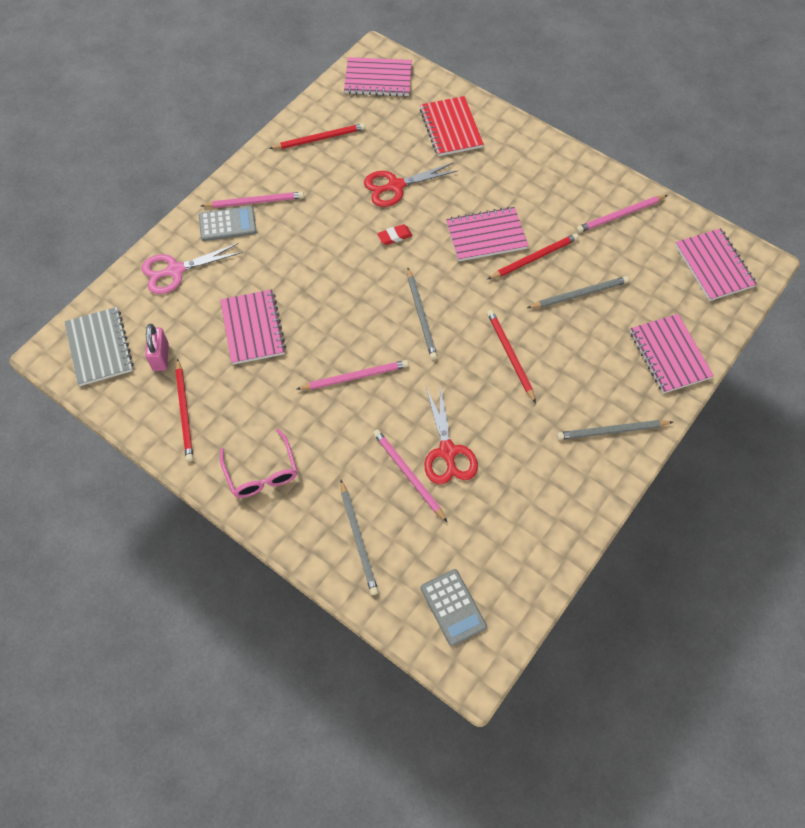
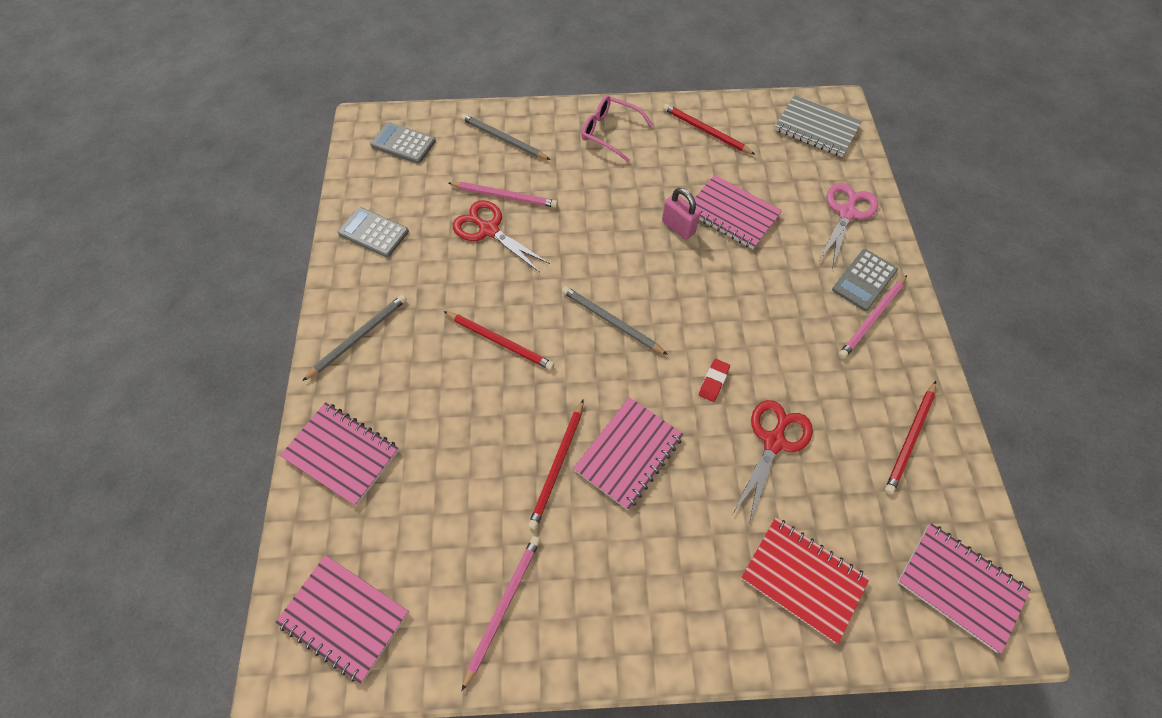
camera: 140 degrees right, 0 degrees up
(160, 357) = (768, 150): pink padlock -> pink padlock (678, 227)
(355, 377) = (613, 234): pink pencil -> none
(378, 79) = (960, 586): pink notebook -> pink notebook turned 75 degrees clockwise
(544, 520) = (373, 232): none -> grey calculator
(579, 294) = (479, 456): grey pencil -> none

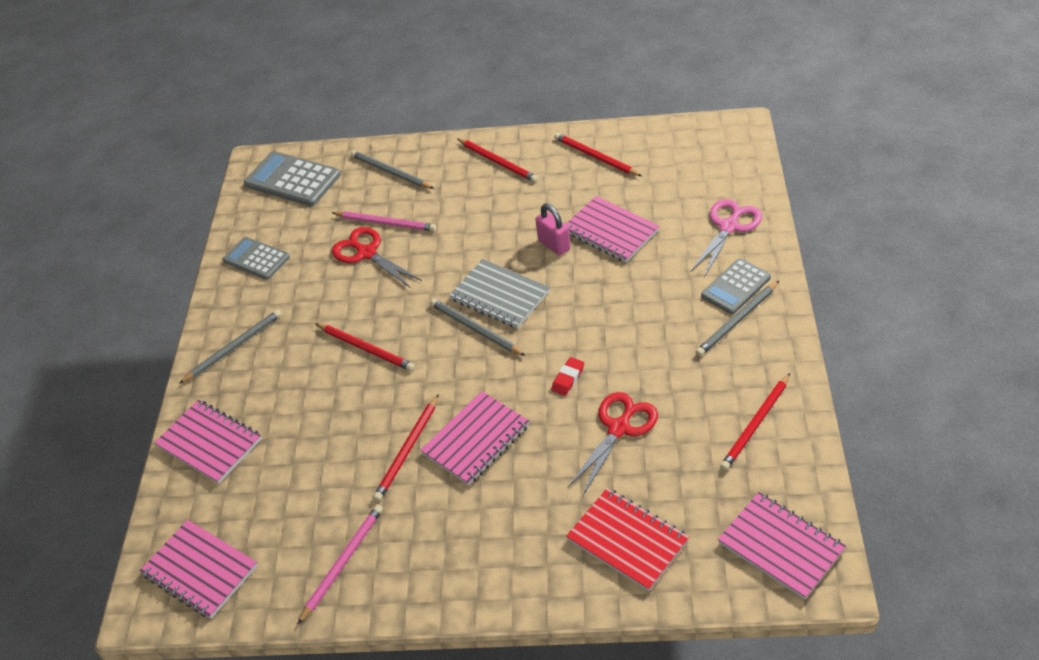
camera: 10 degrees right, 15 degrees down
(403, 143) = (292, 180): grey calculator -> grey calculator, size x1.52
(610, 132) = (498, 162): pink glasses -> red pencil
(816, 128) = (711, 149): grey notebook -> grey notebook (499, 296)
(872, 318) = (737, 321): pink pencil -> grey pencil

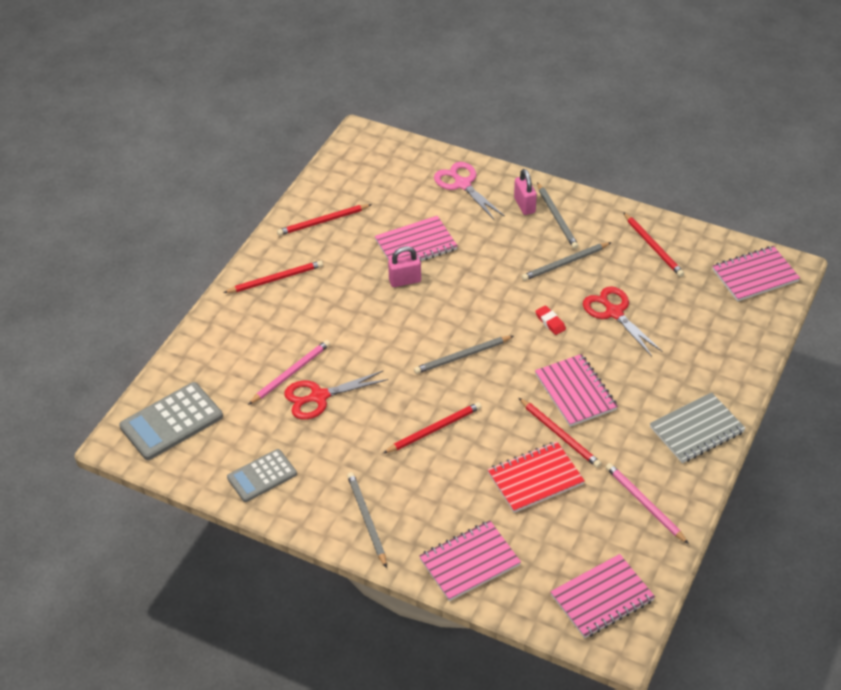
camera: 70 degrees left, 0 degrees up
(390, 172) = (225, 350): grey pencil -> grey pencil (565, 263)
(499, 296) = (436, 330): grey notebook -> grey notebook (697, 430)
(627, 540) = (711, 343): red notebook -> red notebook (535, 478)
(735, 287) = (524, 205): grey calculator -> pink padlock

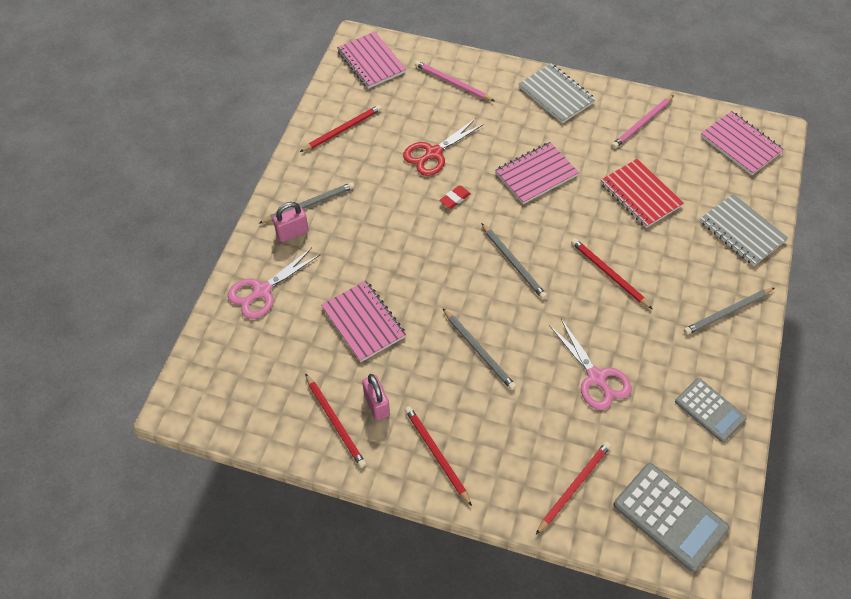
camera: 100 degrees left, 10 degrees up
(291, 373) = (571, 410): pink pencil -> pink pencil (452, 83)
(319, 397) = (596, 377): red scissors -> pink scissors
(405, 281) = (419, 325): pink padlock -> pink padlock (376, 405)
(469, 562) = (742, 231): pink notebook -> grey notebook
(560, 435) = (587, 182): red pencil -> red pencil (574, 486)
(565, 263) = (374, 193): grey pencil -> grey pencil (479, 351)

